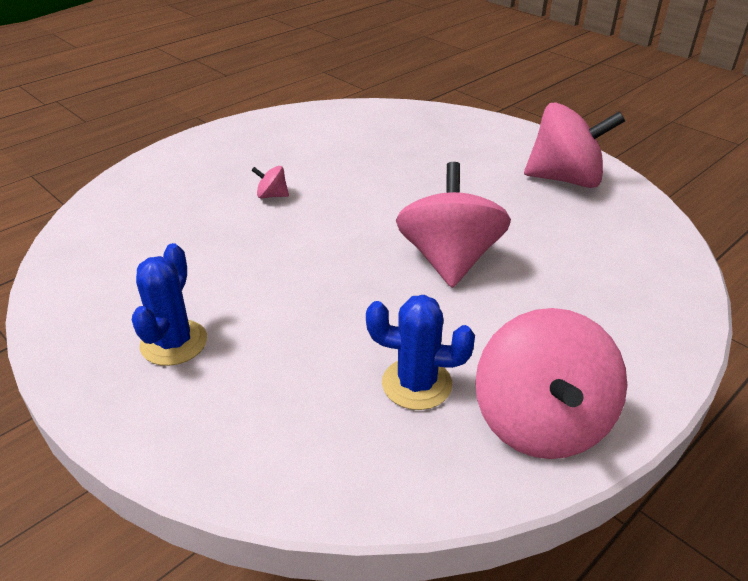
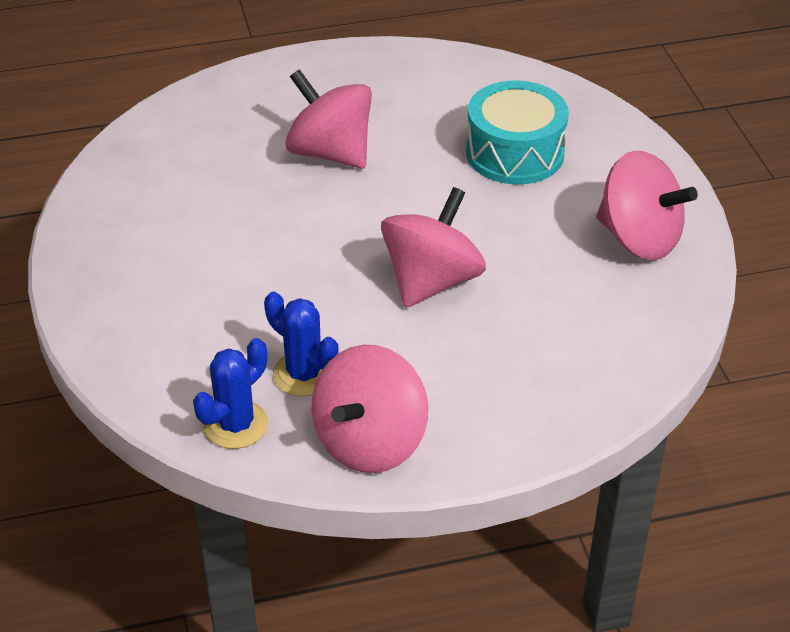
camera: 30 degrees right, 5 degrees up
(174, 343) = (152, 266): blue cactus -> blue cactus (236, 425)
(272, 195) = (330, 153): pink spinning top -> pink spinning top, size x2.47
(418, 154) = (515, 153): none -> turquoise drum

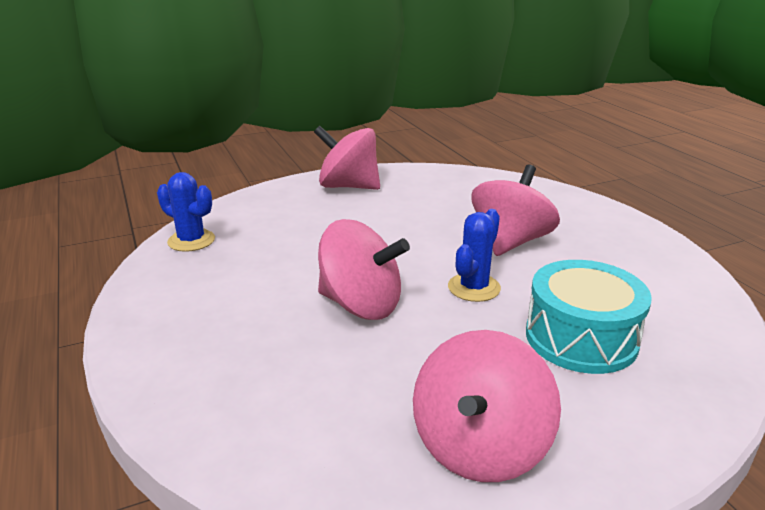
camera: 80 degrees right, 15 degrees down
(304, 374) = (241, 259): blue cactus -> blue cactus (474, 288)
(370, 441) = (163, 294): pink spinning top -> pink spinning top (348, 186)

